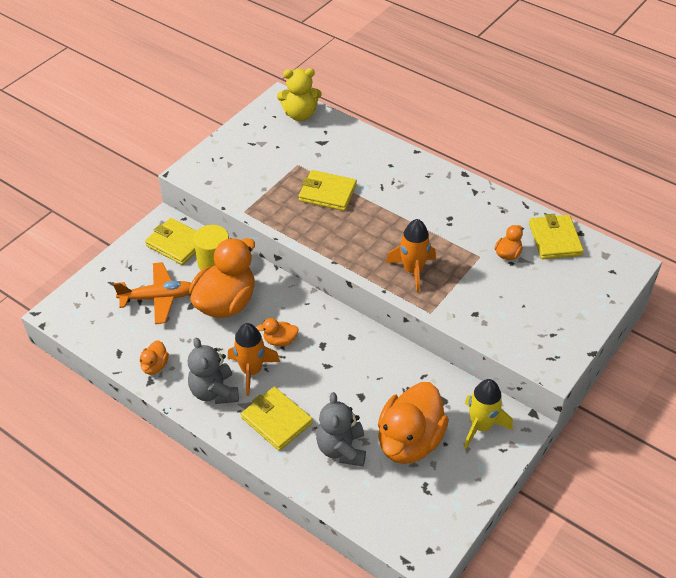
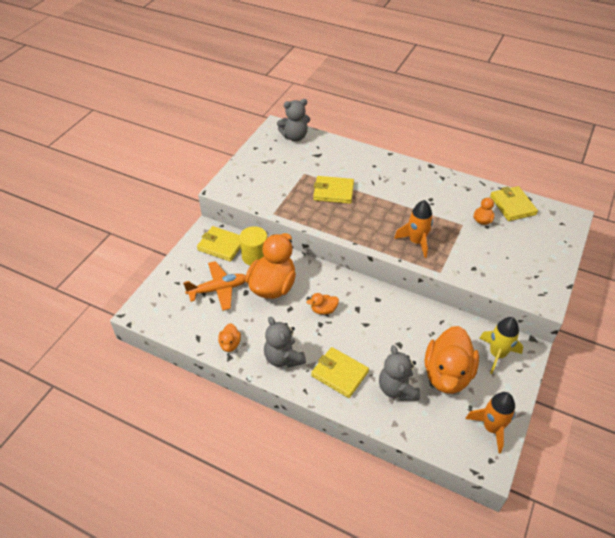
camera: 10 degrees left, 0 degrees up
(251, 371) = (308, 337): orange rocket -> orange rocket (491, 428)
(300, 114) = (295, 136): yellow teddy bear -> grey teddy bear

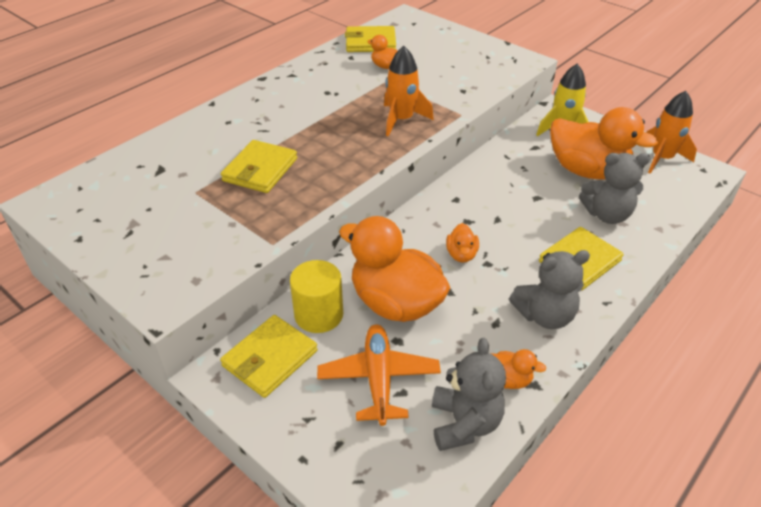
camera: 75 degrees left, 5 degrees down
(295, 136) = (91, 185): grey teddy bear -> grey teddy bear (464, 423)

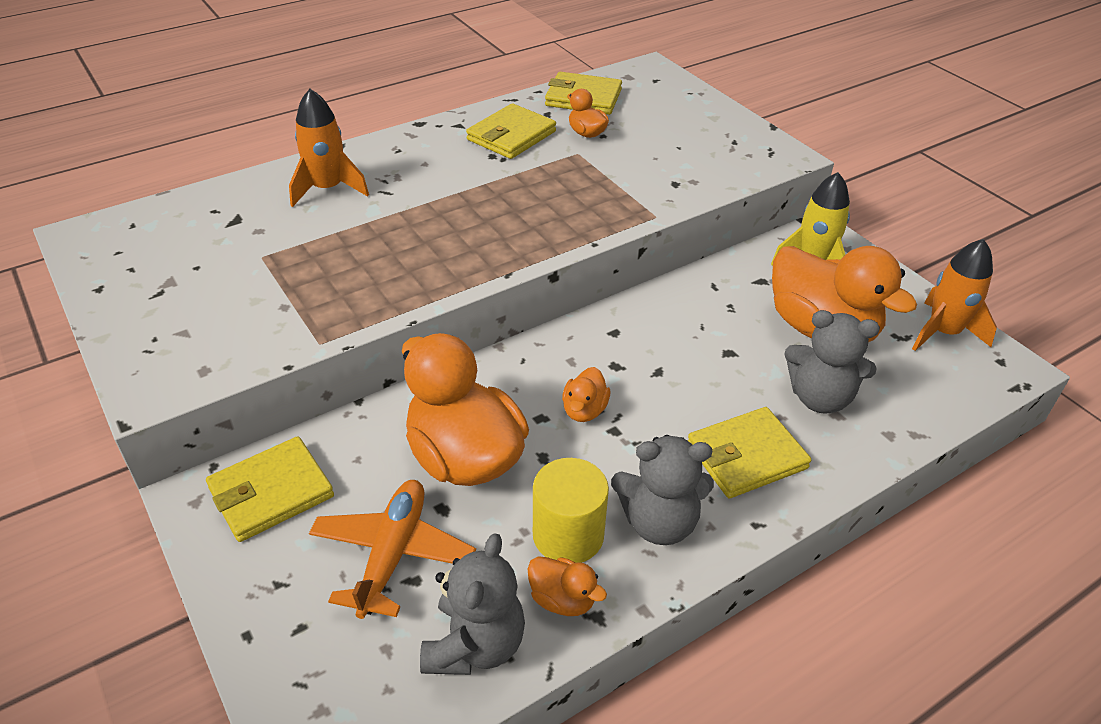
camera: 15 degrees right, 0 degrees up
(260, 170) = (354, 243): yellow wallet -> yellow wallet (511, 136)
(319, 314) = (359, 449): yellow cylinder -> yellow cylinder (568, 535)
(401, 120) = (570, 209): orange rocket -> orange rocket (328, 189)

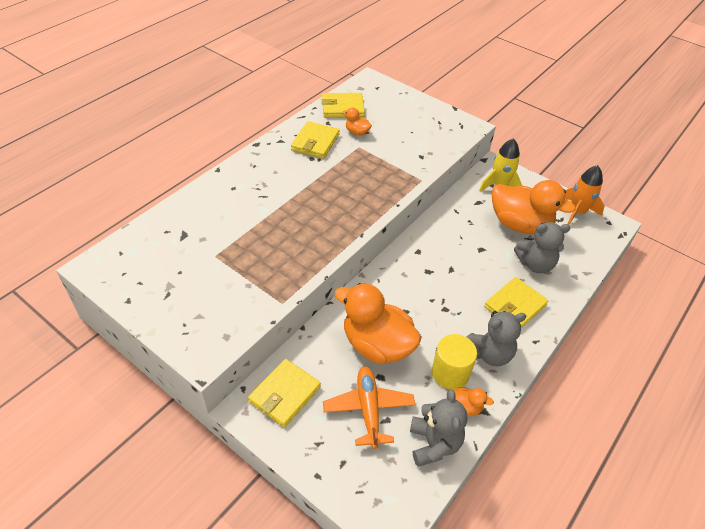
camera: 20 degrees left, 5 degrees up
(328, 189) = (227, 201): orange rocket -> none
(584, 410) = (425, 301): orange duck -> none

